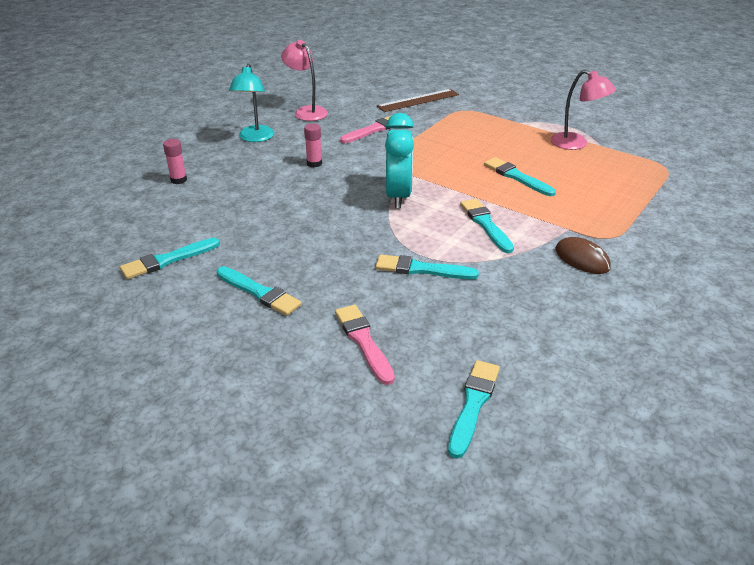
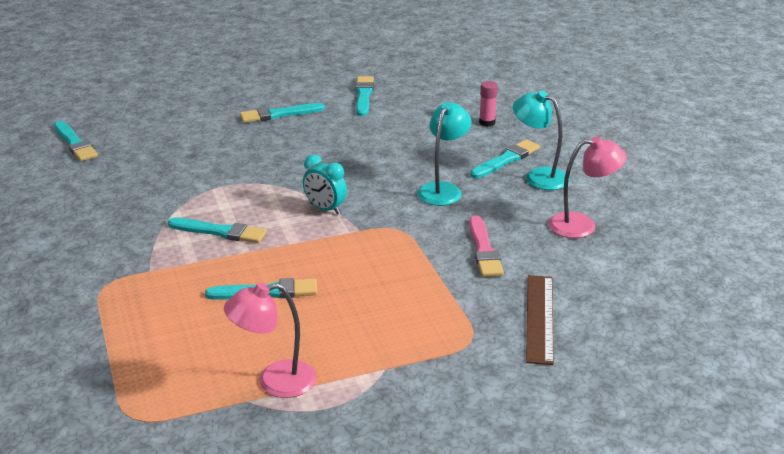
camera: 125 degrees right, 5 degrees down
(314, 163) = (443, 189): pink glue stick -> turquoise lamp
(364, 341) = (177, 131): pink brush -> none
(398, 196) = (325, 209): turquoise clock -> turquoise clock, size x0.63
(422, 269) = (211, 177): turquoise brush -> turquoise brush (506, 160)
(582, 259) = (107, 253): brown mouse -> none

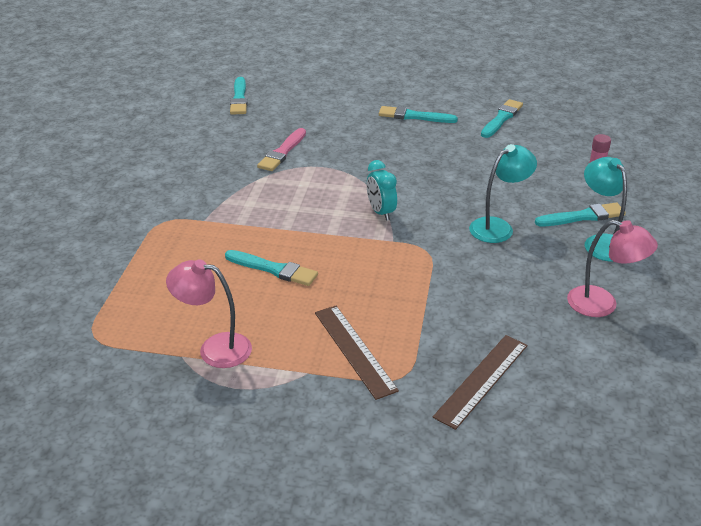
camera: 30 degrees right, 5 degrees up
(220, 232) = (282, 205): turquoise brush -> none
(409, 334) = (354, 350): none -> brown ruler
(484, 250) = (486, 296): pink brush -> pink brush (282, 152)

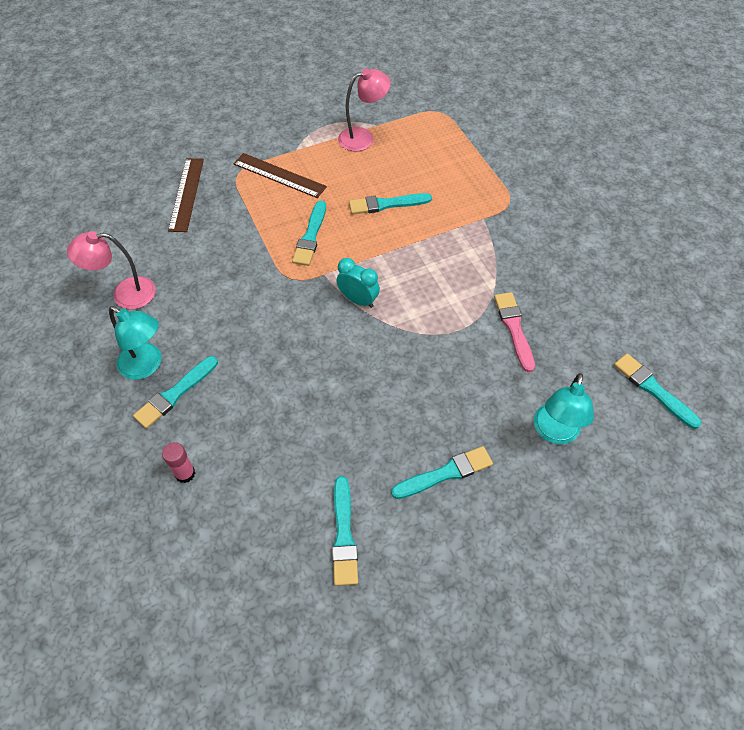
camera: 145 degrees right, 20 degrees up
(376, 275) = (310, 236): none -> turquoise brush
(498, 227) = (247, 337): turquoise lamp -> turquoise lamp (554, 433)

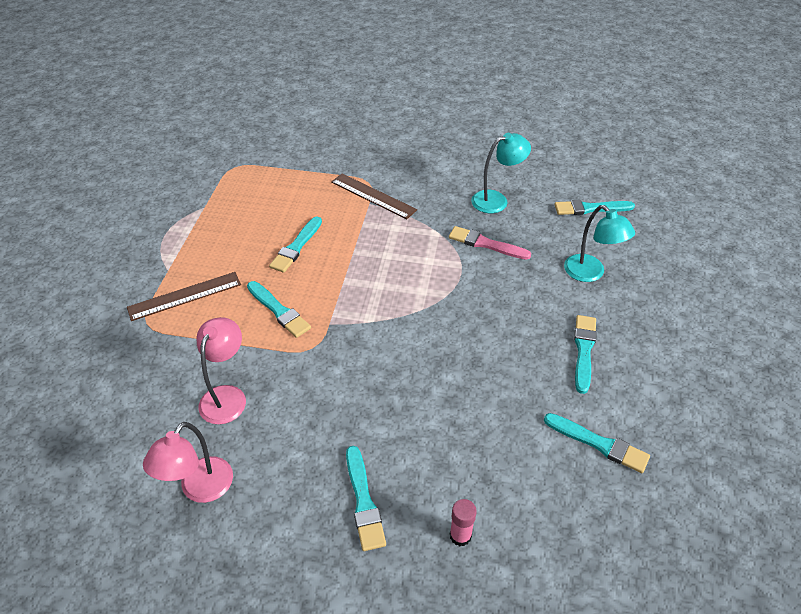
camera: 55 degrees left, 10 degrees down
(147, 366) = (309, 511): turquoise lamp -> turquoise lamp (496, 200)
(187, 194) = (126, 375): brown ruler -> brown ruler (373, 196)
(358, 300) = (378, 316): turquoise clock -> none
(363, 137) = (207, 222): pink lamp -> pink lamp (227, 396)

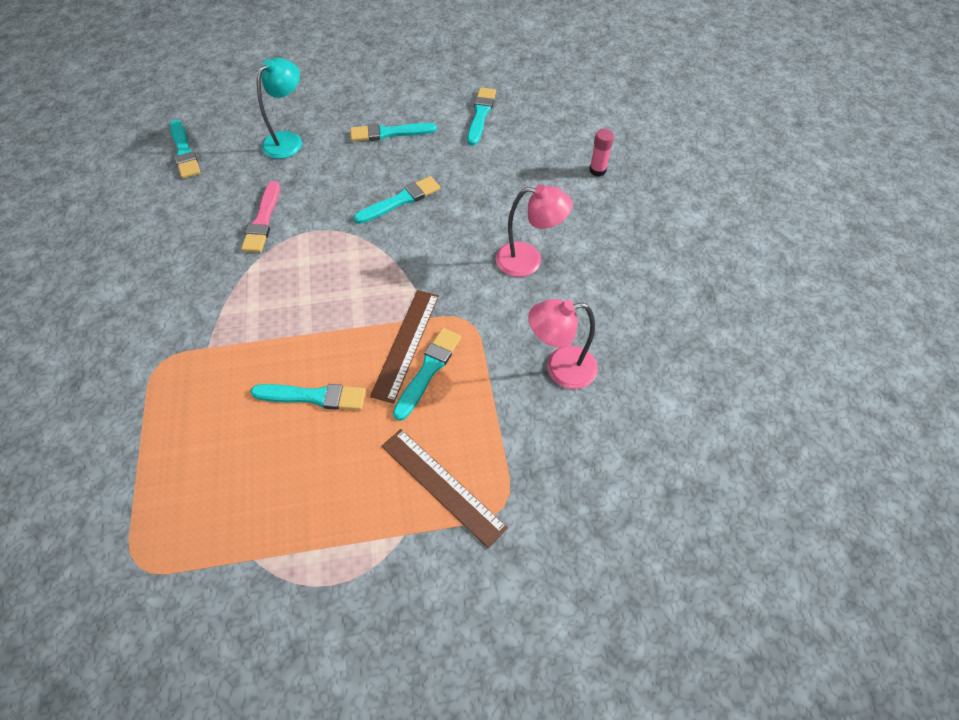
camera: 110 degrees left, 10 degrees up
(200, 489) = (663, 342): pink lamp -> pink lamp (528, 260)
(363, 501) = (605, 230): turquoise brush -> turquoise brush (400, 200)
(373, 196) = (190, 348): brown ruler -> brown ruler (406, 344)
(496, 200) = (180, 227): turquoise lamp -> none

